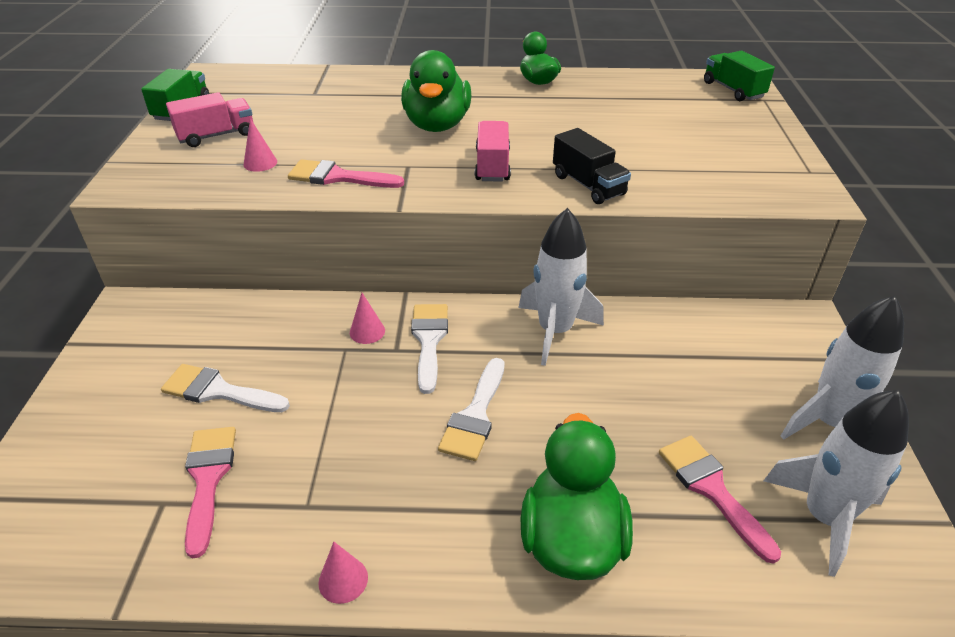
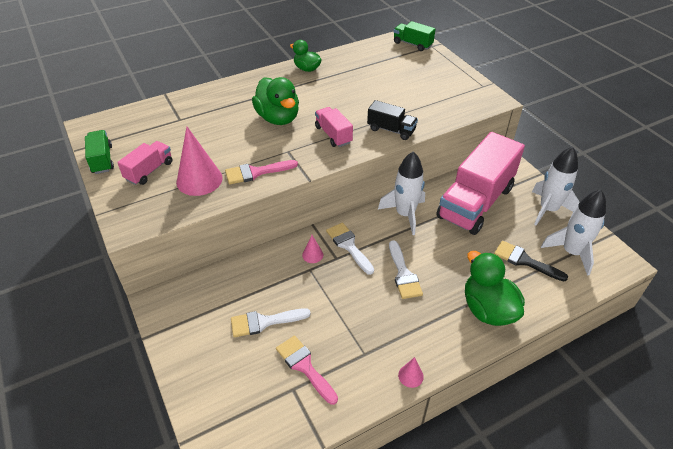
camera: 30 degrees left, 5 degrees up
(260, 163) = (199, 180): pink cone -> pink cone, size x2.10
(693, 358) = (475, 202): none -> pink truck
(711, 489) = (524, 261): pink brush -> black brush

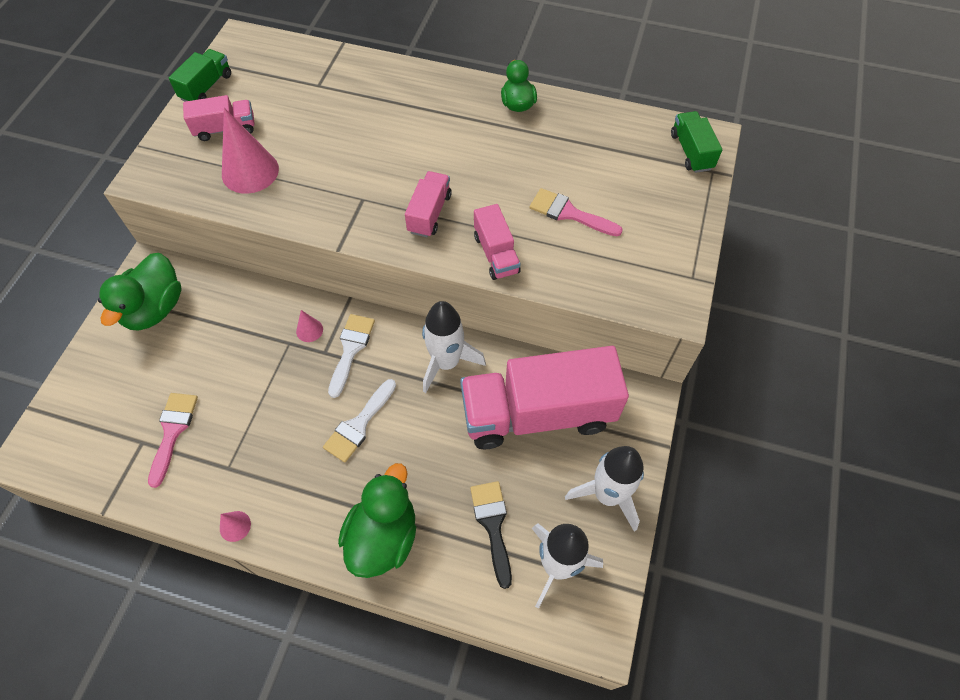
camera: 45 degrees right, 15 degrees up
(256, 172) = (304, 202): pink brush -> pink brush (569, 213)
(264, 322) = (194, 360): white brush -> none
(278, 118) = (405, 150): green duck -> green duck (155, 309)
(391, 130) = (496, 254): black truck -> pink truck

